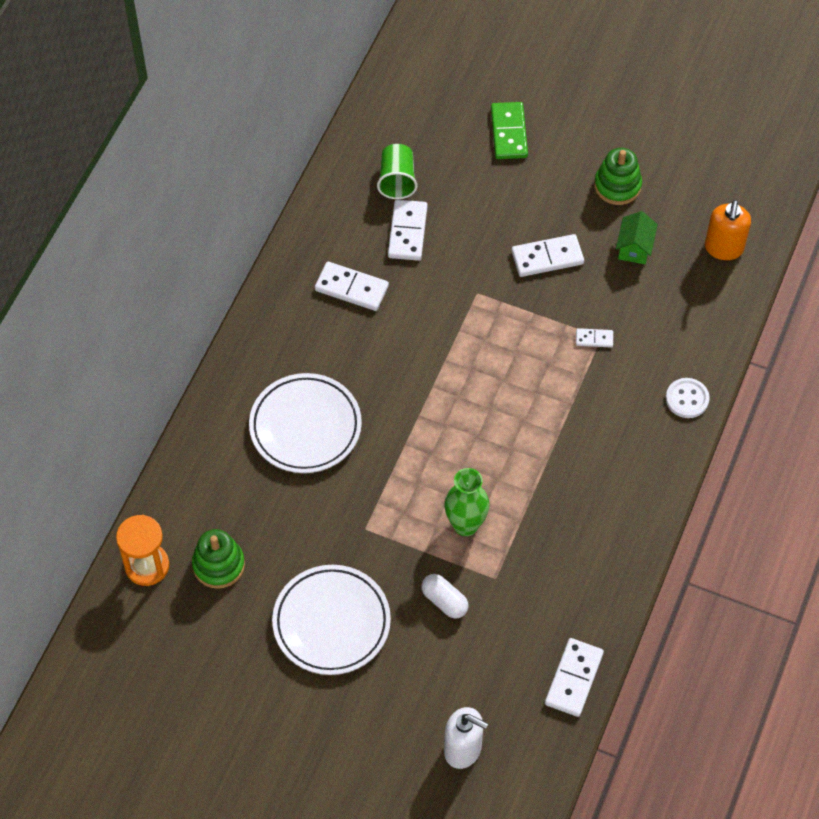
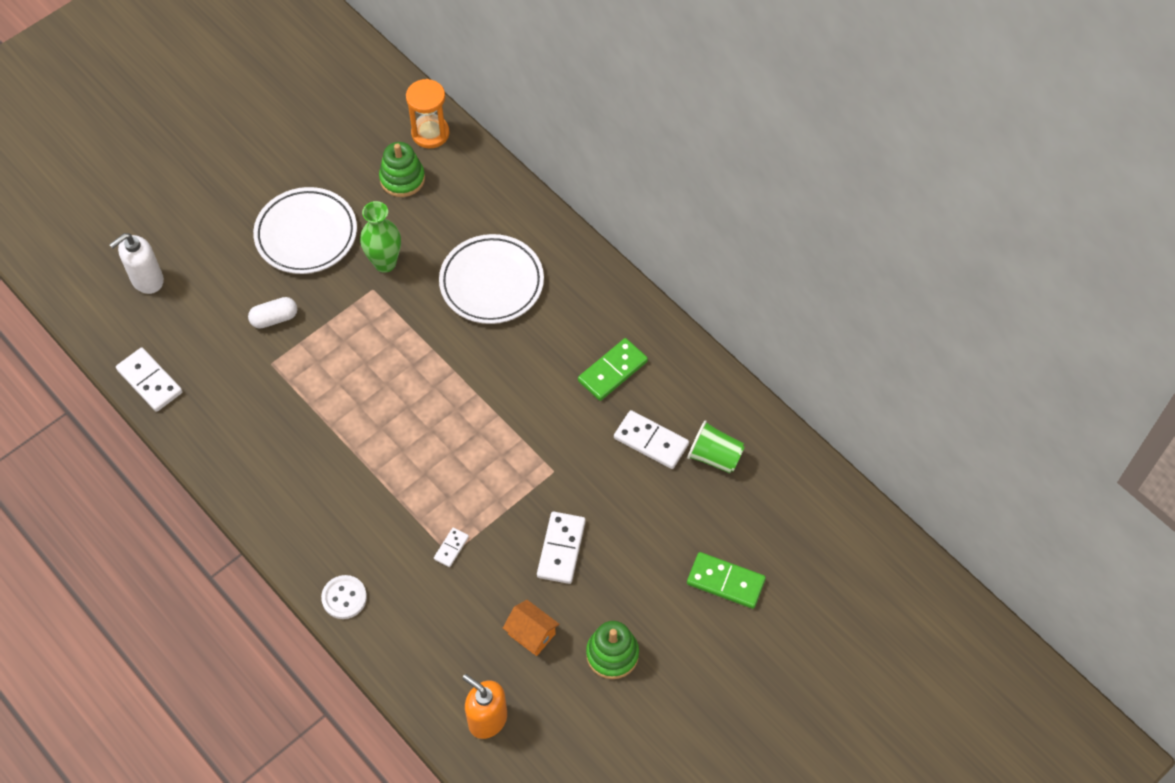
camera: 115 degrees right, 0 degrees up
(351, 288) = (612, 371): white domino -> green domino
(465, 525) = (331, 362): green vase -> green vase (385, 263)
(634, 248) = (531, 634): green house -> orange house

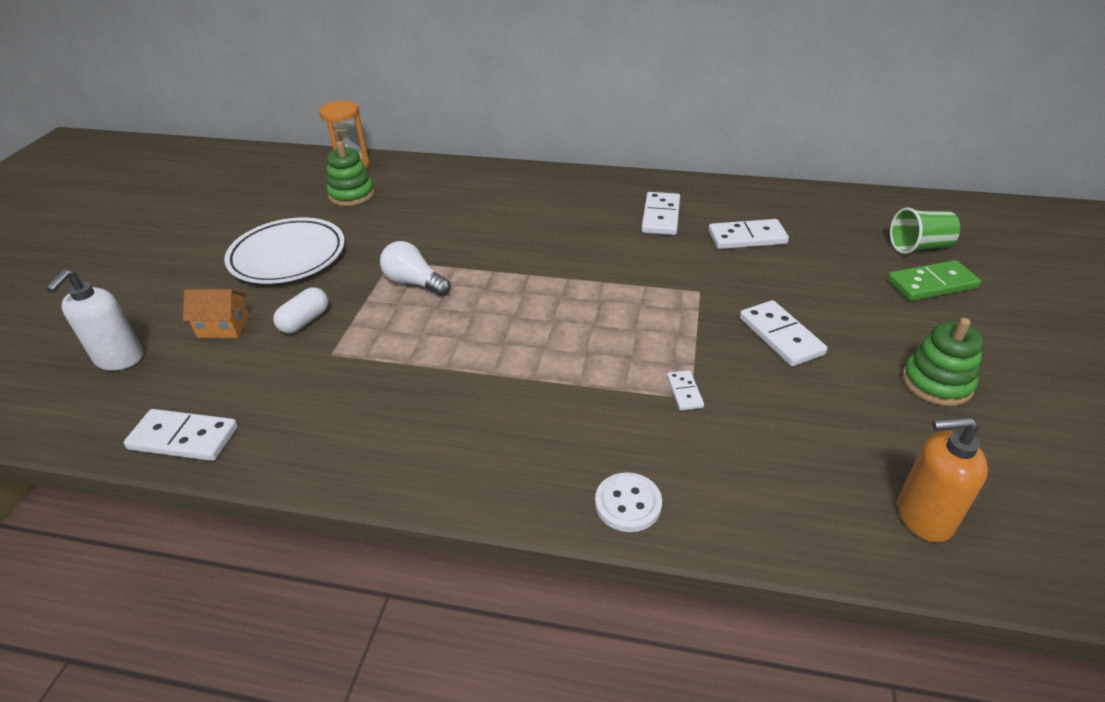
camera: 35 degrees left, 20 degrees down
(370, 326) = (414, 283): none -> white light bulb
(385, 263) = (386, 242): green vase -> none
(491, 283) = (498, 214): white plate -> none
(531, 634) = (850, 412): orange house -> orange house (224, 327)
(612, 371) = (661, 216): green domino -> white domino
(714, 457) = (804, 223): green cup -> green cup (919, 247)

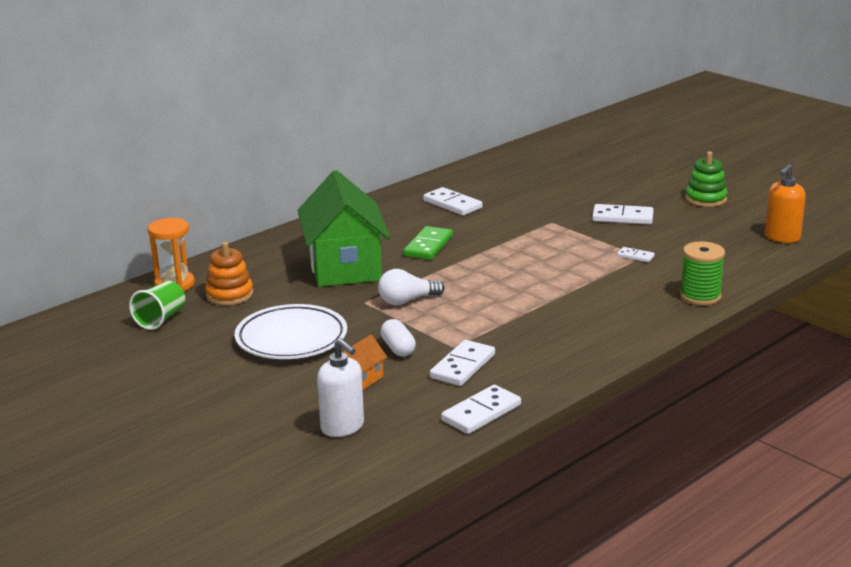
camera: 55 degrees left, 15 degrees down
(352, 194) = (229, 295): green stacking toy -> orange stacking toy
(456, 221) = (344, 267): none -> green house
(628, 503) = (700, 296): white button -> green spool
(747, 237) = (517, 190): white domino -> white domino (462, 366)
(919, 247) = (595, 156): green cup -> green cup (160, 319)
(931, 284) = (631, 167): green domino -> green domino (428, 246)

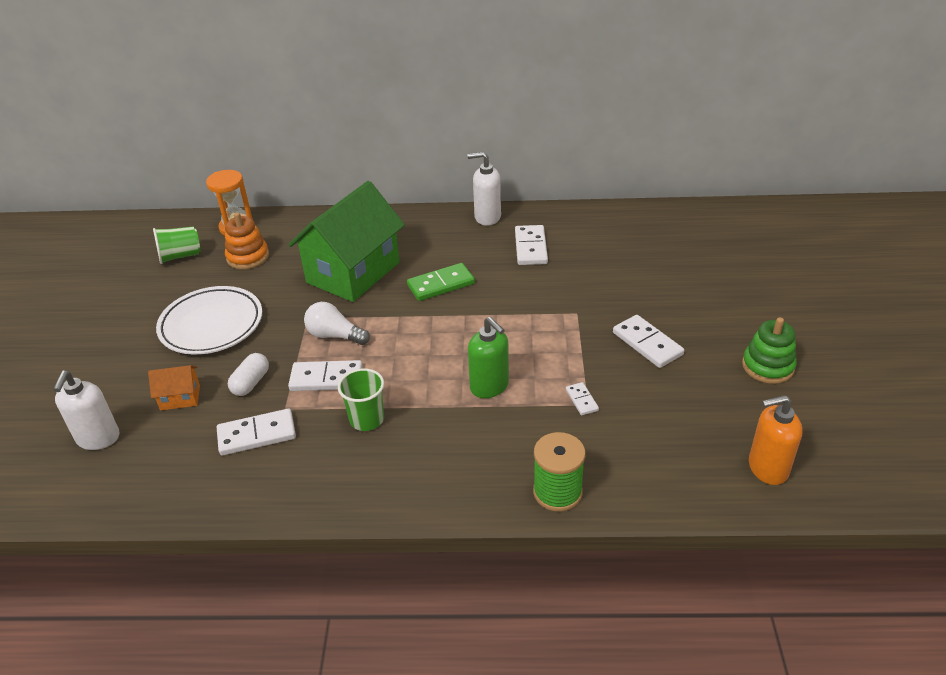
camera: 45 degrees right, 15 degrees up
(385, 201) = (487, 217): none -> white soap dispenser
(481, 413) = (187, 496): white domino -> white domino (326, 379)
(522, 324) = (367, 419): none -> green cup
(569, 275) = (489, 386): none -> green soap dispenser

